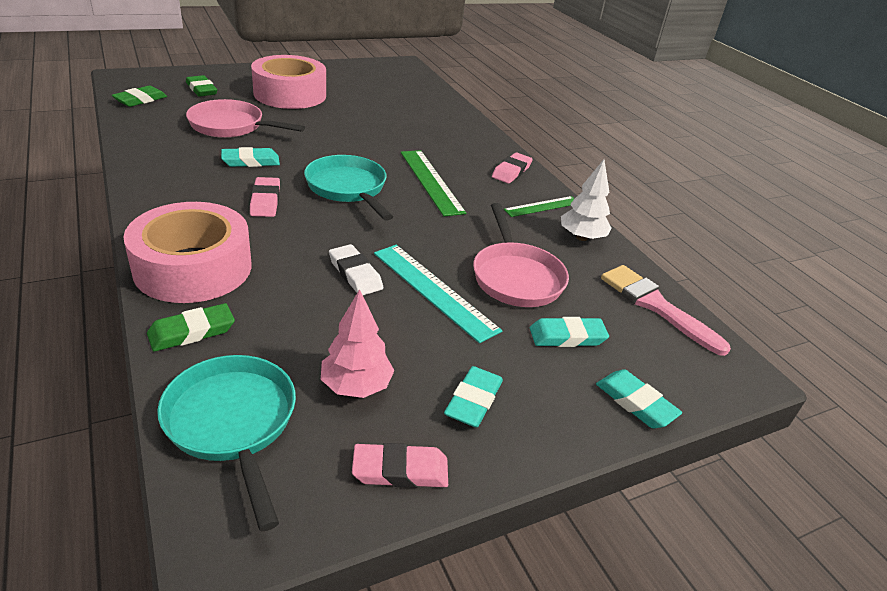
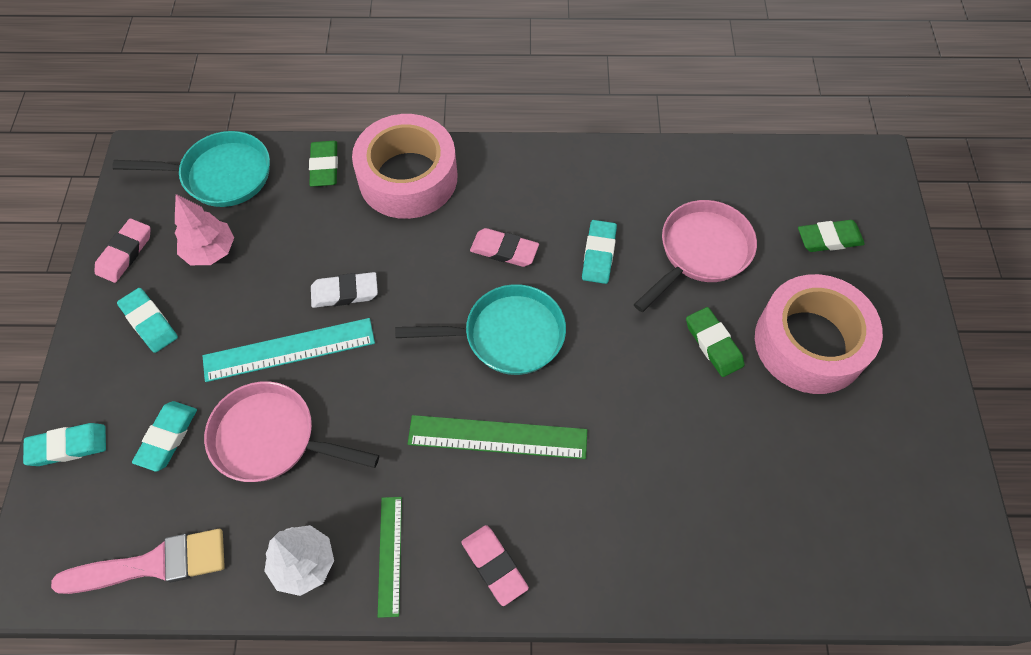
camera: 120 degrees right, 25 degrees up
(140, 100) = (793, 173): green eraser -> green eraser (713, 344)

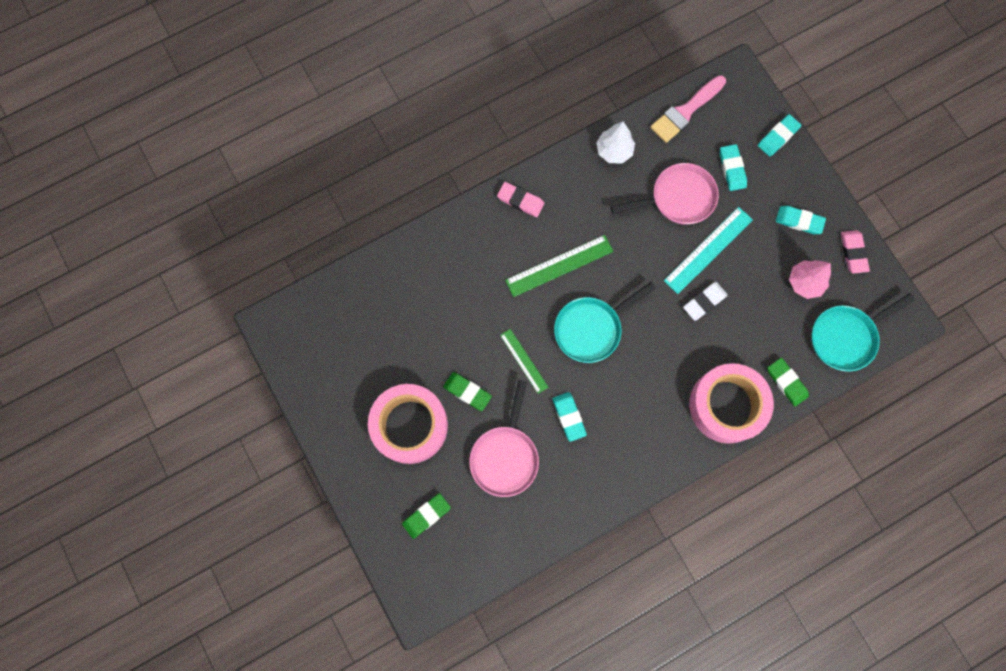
camera: 150 degrees right, 15 degrees up
(390, 555) = (575, 177): green ruler -> green ruler (524, 361)
(504, 250) = (629, 386): pink eraser -> none

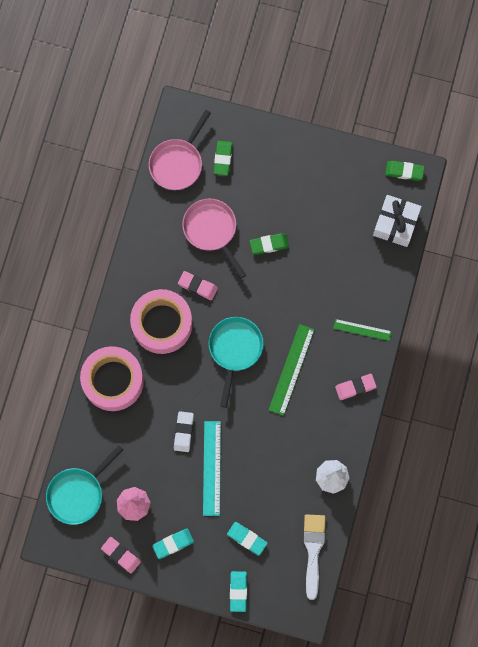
camera: 135 degrees right, 0 degrees up
(339, 301) = (395, 224): none -> white gift
(410, 425) = (282, 196): pink tape -> pink tape (162, 324)
(524, 361) = (255, 293): green ruler -> green ruler (362, 330)
(569, 417) = (197, 286): turquoise eraser -> pink eraser
(678, 198) = (262, 484): pink pan -> pink pan (178, 163)
(686, 111) = (313, 551): pink brush -> white brush
(786, 382) = (90, 429): green eraser -> green eraser (404, 171)
(846, 337) = (78, 493): turquoise pan -> turquoise pan turned 150 degrees counterclockwise

